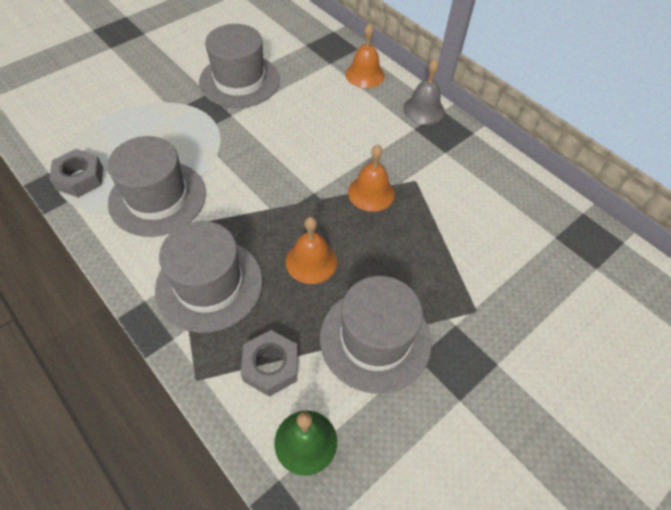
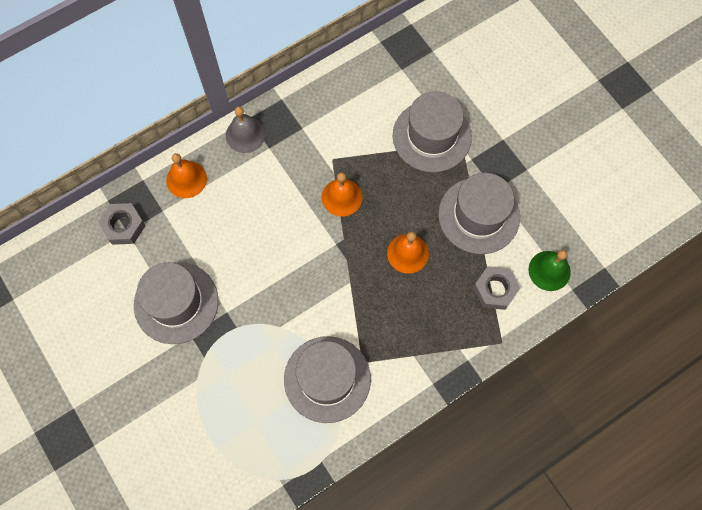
camera: 80 degrees left, 15 degrees up
(80, 178) = (294, 453): grey nut -> grey nut (123, 226)
(209, 284) = (422, 333): grey hat -> grey hat (431, 136)

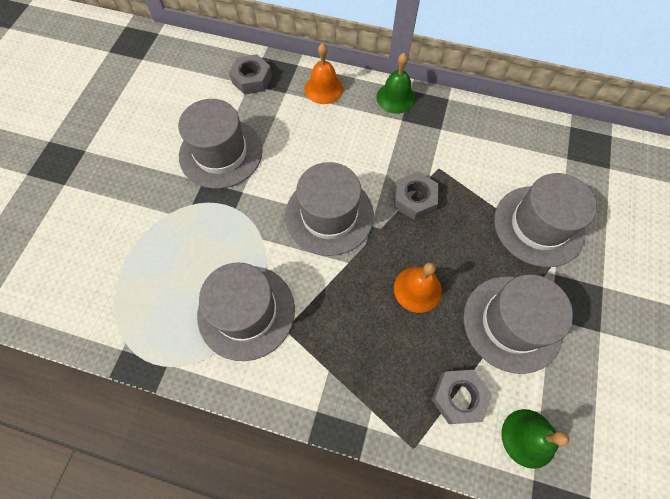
camera: 50 degrees right, 5 degrees down
(245, 134) = (396, 97): grey bell -> green bell
(302, 265) = (329, 215): none -> grey hat
(342, 197) = (414, 199): orange bell -> grey nut

